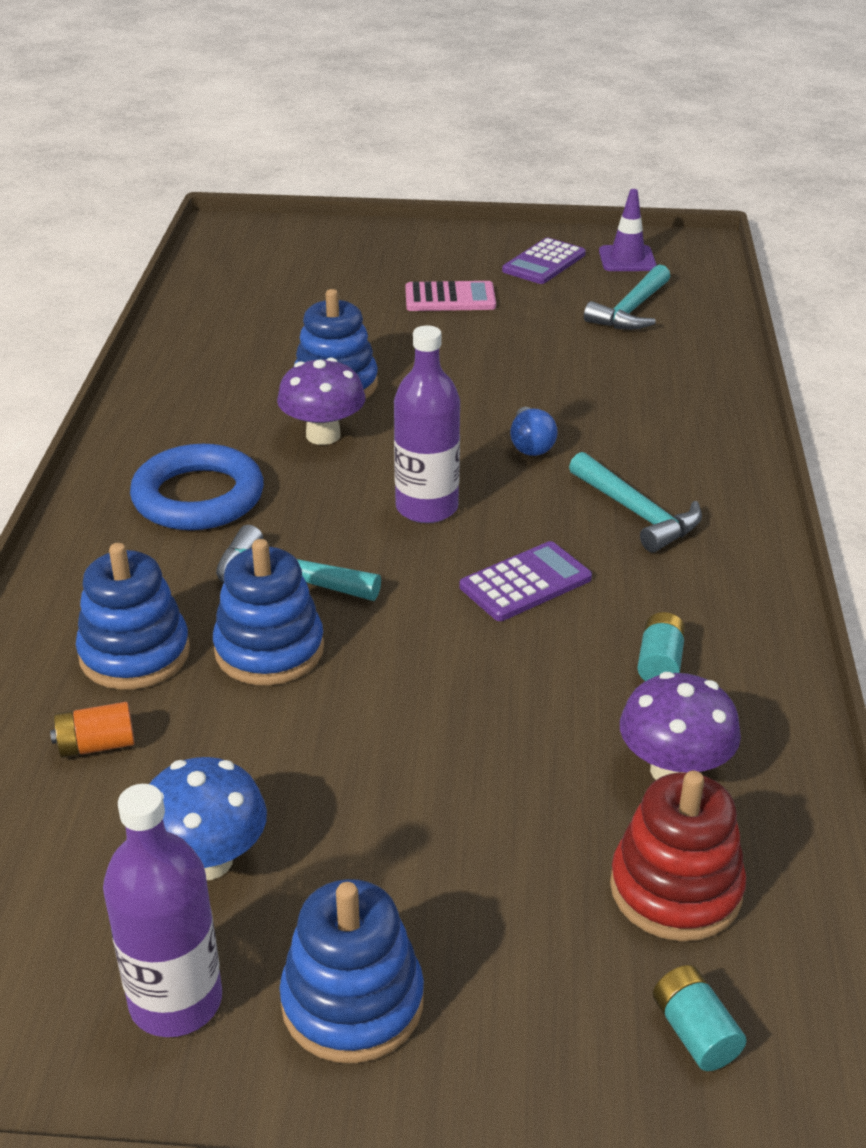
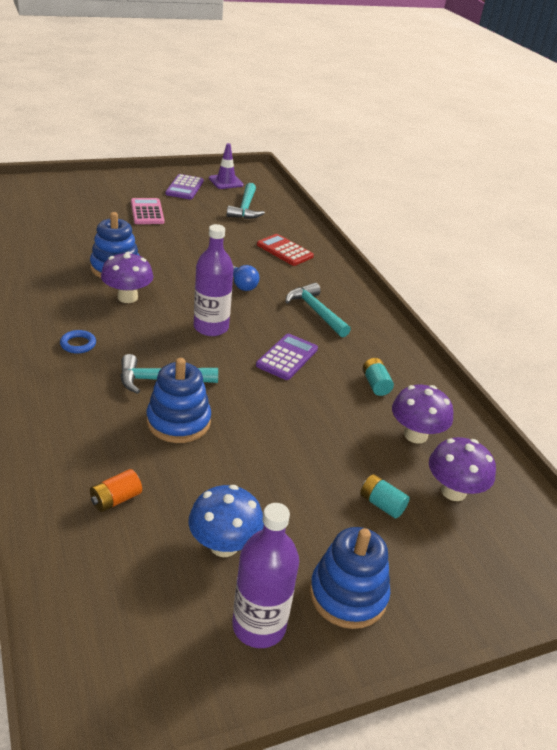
camera: 30 degrees left, 0 degrees up
(135, 654) = (102, 442): blue stacking toy -> none
(198, 497) = (78, 344): blue ring -> blue ring, size x0.44
(450, 298) = (147, 212): pink calculator -> pink calculator turned 75 degrees counterclockwise
(636, 513) = (316, 312): turquoise hammer -> turquoise hammer turned 150 degrees counterclockwise
(653, 395) = (284, 251): none -> red calculator
(675, 889) = (453, 491): red stacking toy -> purple mushroom
(694, 1032) = (504, 555): turquoise battery -> turquoise battery (381, 504)

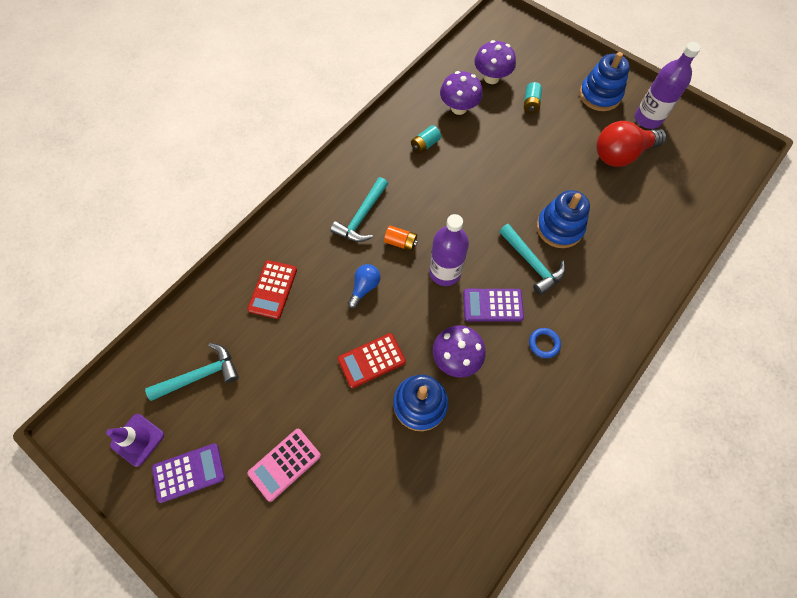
camera: 115 degrees left, 30 degrees up
(116, 499) = (642, 218): orange battery -> orange battery (401, 242)
(175, 264) = (371, 360): none -> red calculator
(224, 545) = (621, 154): blue mushroom -> red light bulb
(287, 357) = (439, 206): purple calculator -> purple calculator (492, 305)

